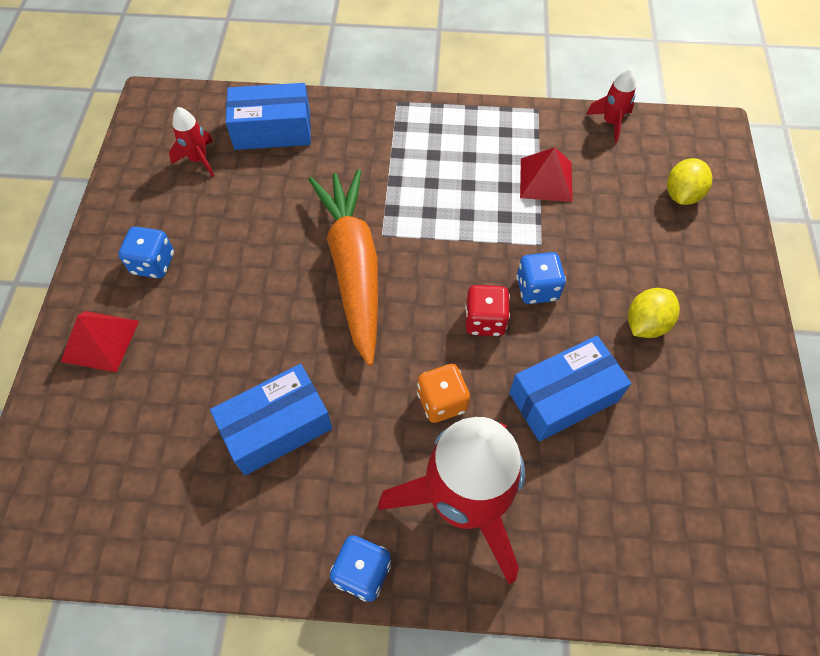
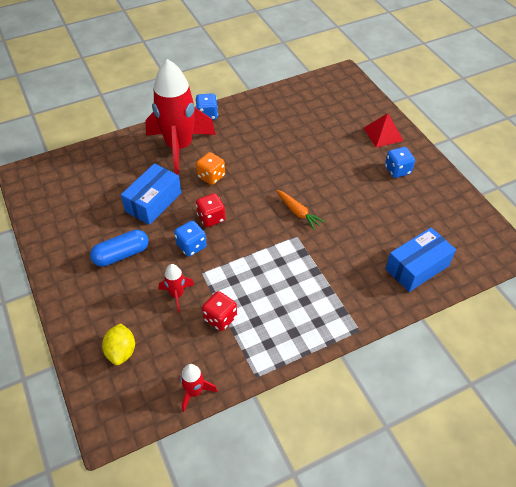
camera: 150 degrees right, 10 degrees down
(199, 160) = (437, 228): red rocket -> red rocket (177, 295)
(277, 427) = (277, 139): blue box -> none
(353, 268) = (298, 212): orange carrot -> orange carrot, size x0.46
(546, 179) = (220, 318): red pyramid -> red dice
(646, 324) = (121, 254): yellow lemon -> blue capsule

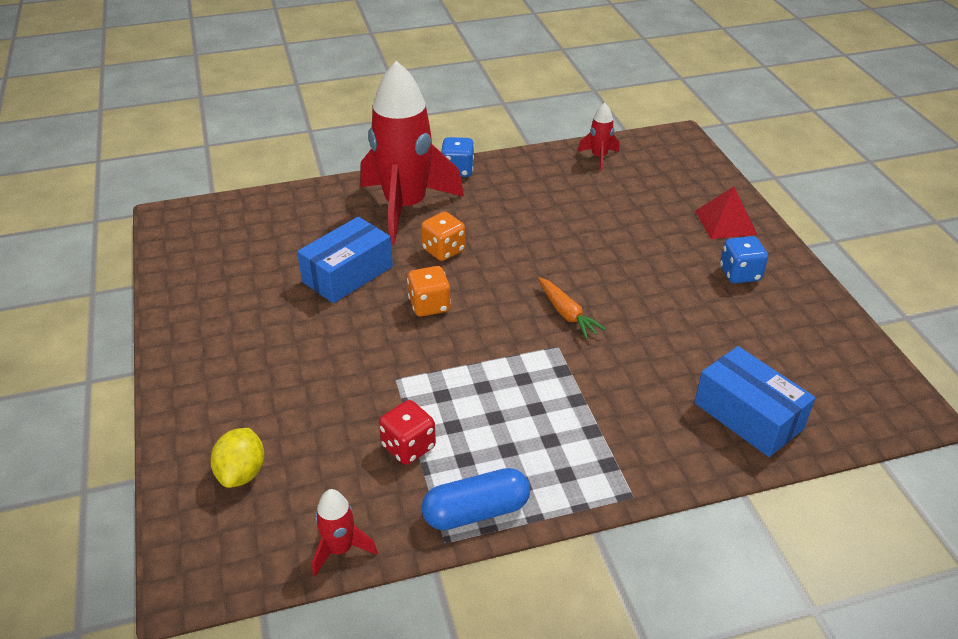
camera: 10 degrees right, 10 degrees down
(121, 254) = (280, 338): blue capsule -> blue capsule (476, 511)
(177, 295) = (349, 404): red rocket -> red rocket (599, 157)
(191, 246) = (389, 340): blue dice -> none
(211, 218) = (429, 305): red dice -> orange dice
(417, 267) = (748, 416): blue box -> blue box turned 75 degrees clockwise

